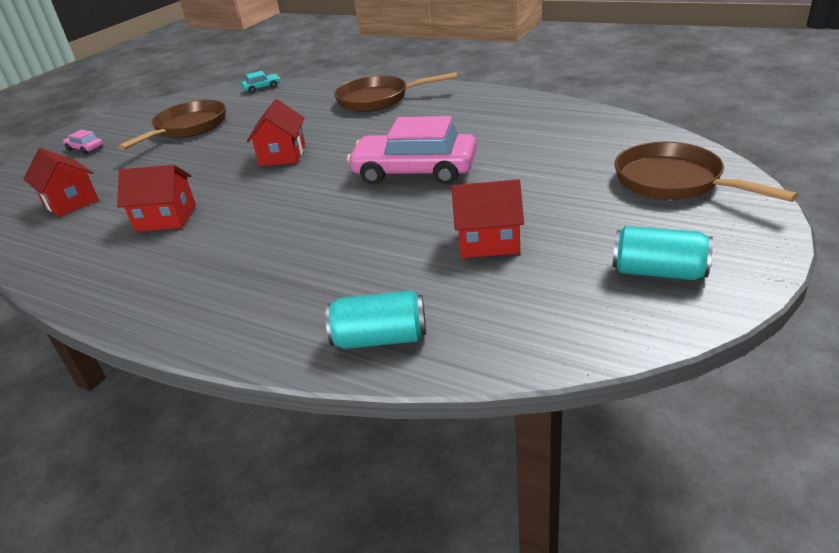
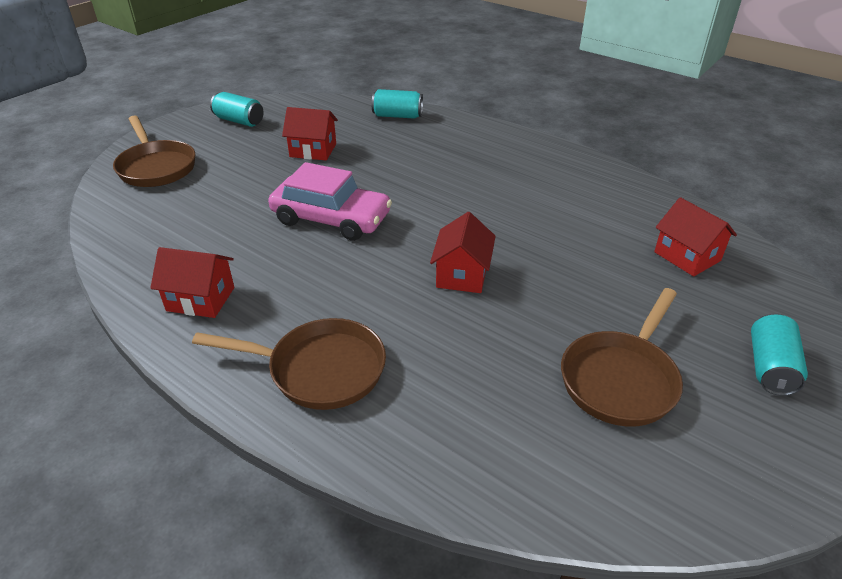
camera: 175 degrees left, 5 degrees up
(85, 148) = (770, 367): pink car -> turquoise can
(166, 218) = (562, 214): red house -> red house (200, 299)
(262, 88) = (526, 502): turquoise car -> none

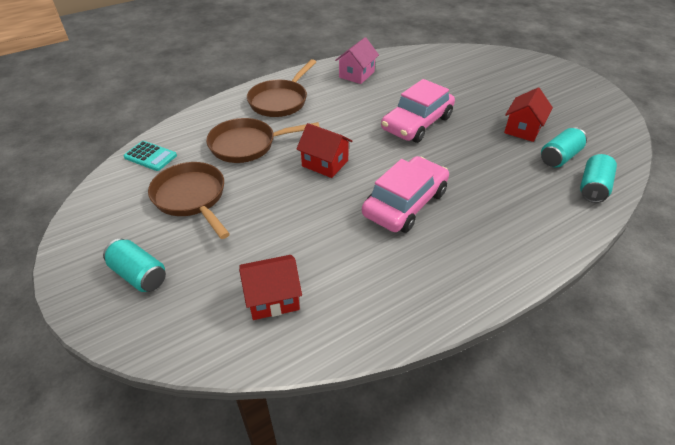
camera: 110 degrees right, 5 degrees up
(156, 167) = (508, 67): brown pan -> brown pan (247, 145)
(200, 299) = (356, 74): red house -> pink house
(239, 121) = (582, 101): turquoise can -> turquoise can (559, 157)
(492, 205) = (405, 203): none -> pink car
(577, 487) = (150, 156): none -> turquoise calculator

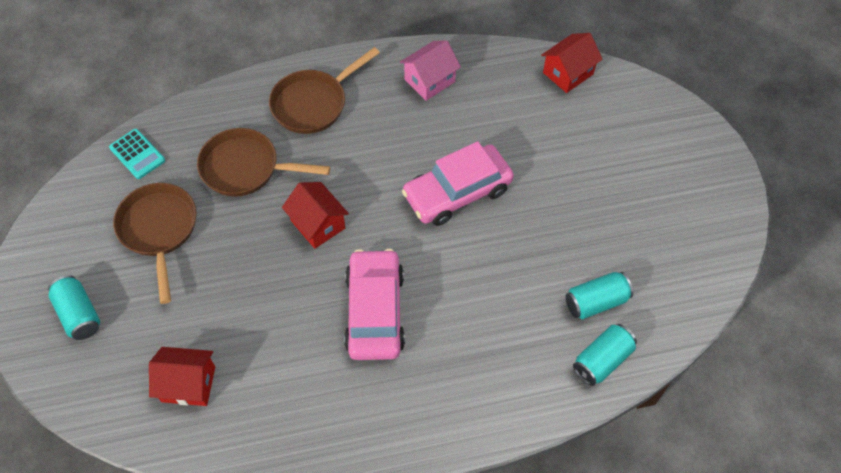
camera: 20 degrees right, 15 degrees up
(405, 203) = (375, 311): pink car -> pink car turned 60 degrees counterclockwise
(523, 129) = (582, 242): red house -> red house (568, 73)

